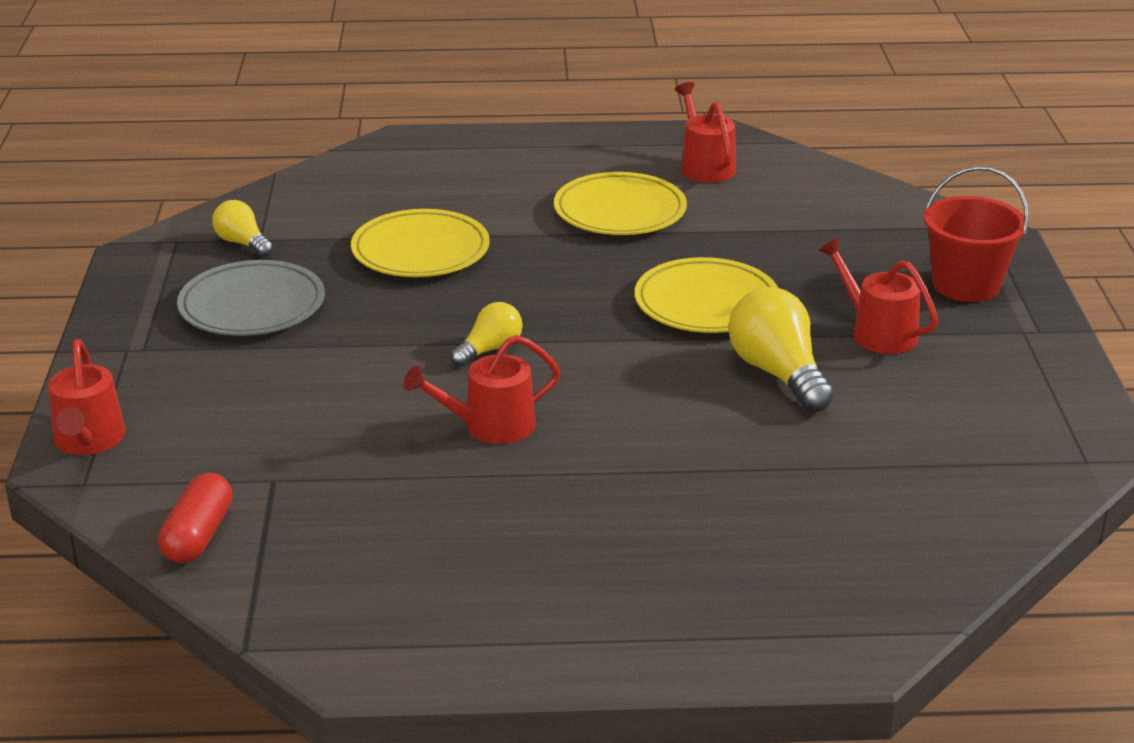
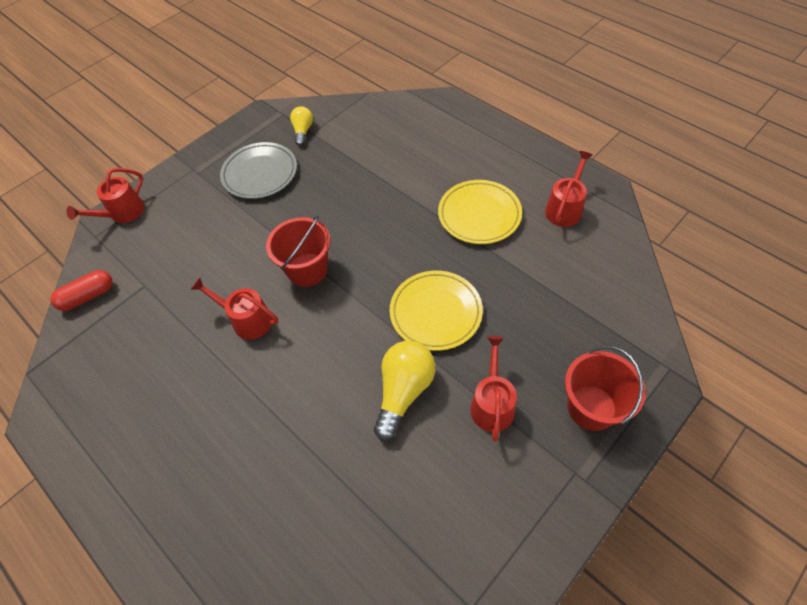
camera: 50 degrees right, 25 degrees up
(420, 251) = (360, 183): yellow plate -> none
(490, 349) = (307, 270): yellow light bulb -> red bucket

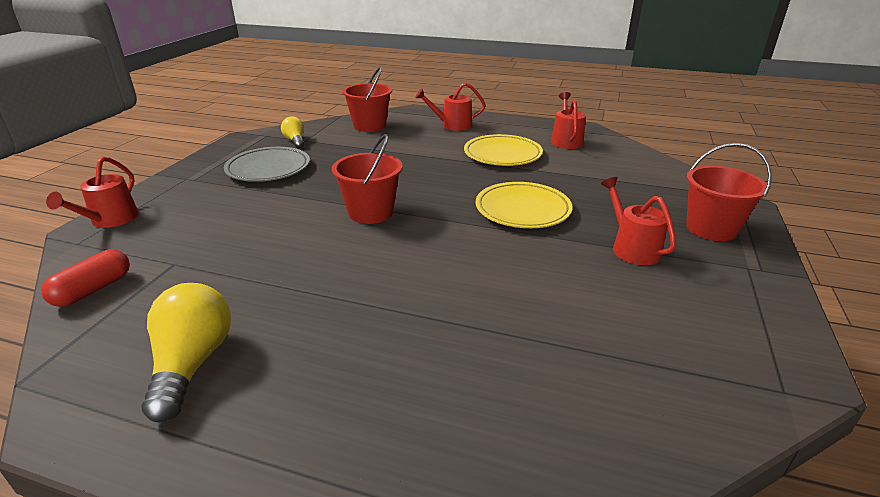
camera: 30 degrees left, 25 degrees down
(247, 320) = (330, 258): red watering can -> red watering can (452, 125)
(383, 122) = (369, 126): none -> red bucket
(404, 391) = (545, 262): yellow light bulb -> yellow light bulb (192, 363)

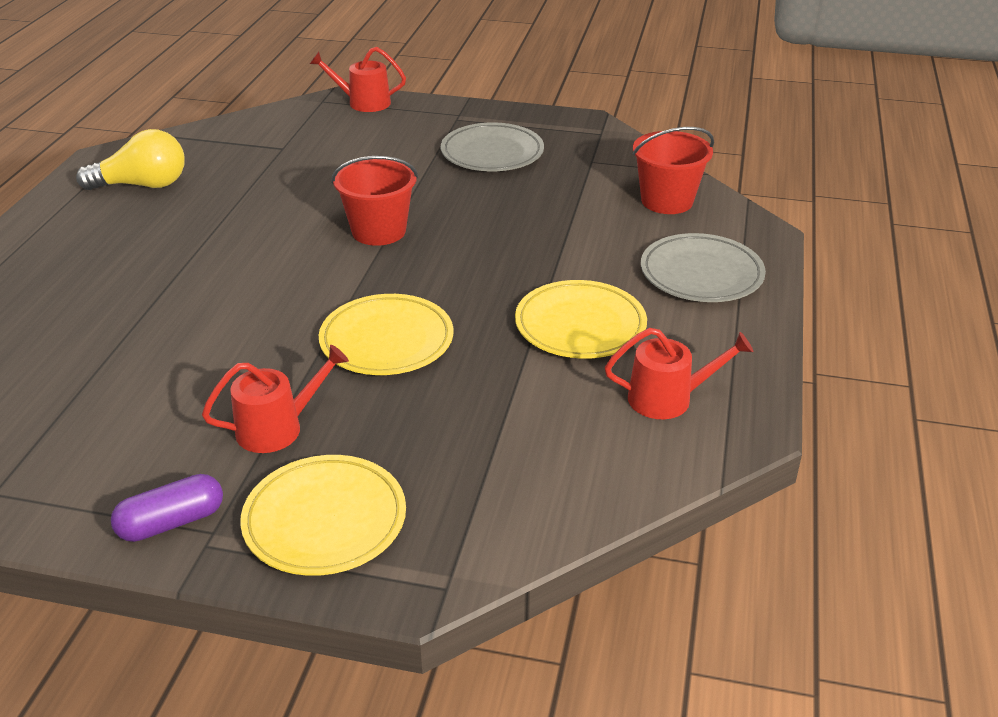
camera: 85 degrees right, 5 degrees up
(93, 290) = (247, 126): red capsule -> none
(295, 141) = (587, 155): yellow light bulb -> none
(452, 125) = (701, 274): red watering can -> grey plate
(711, 228) = (325, 520): red bucket -> yellow plate
(751, 285) = (171, 522): none -> purple capsule

